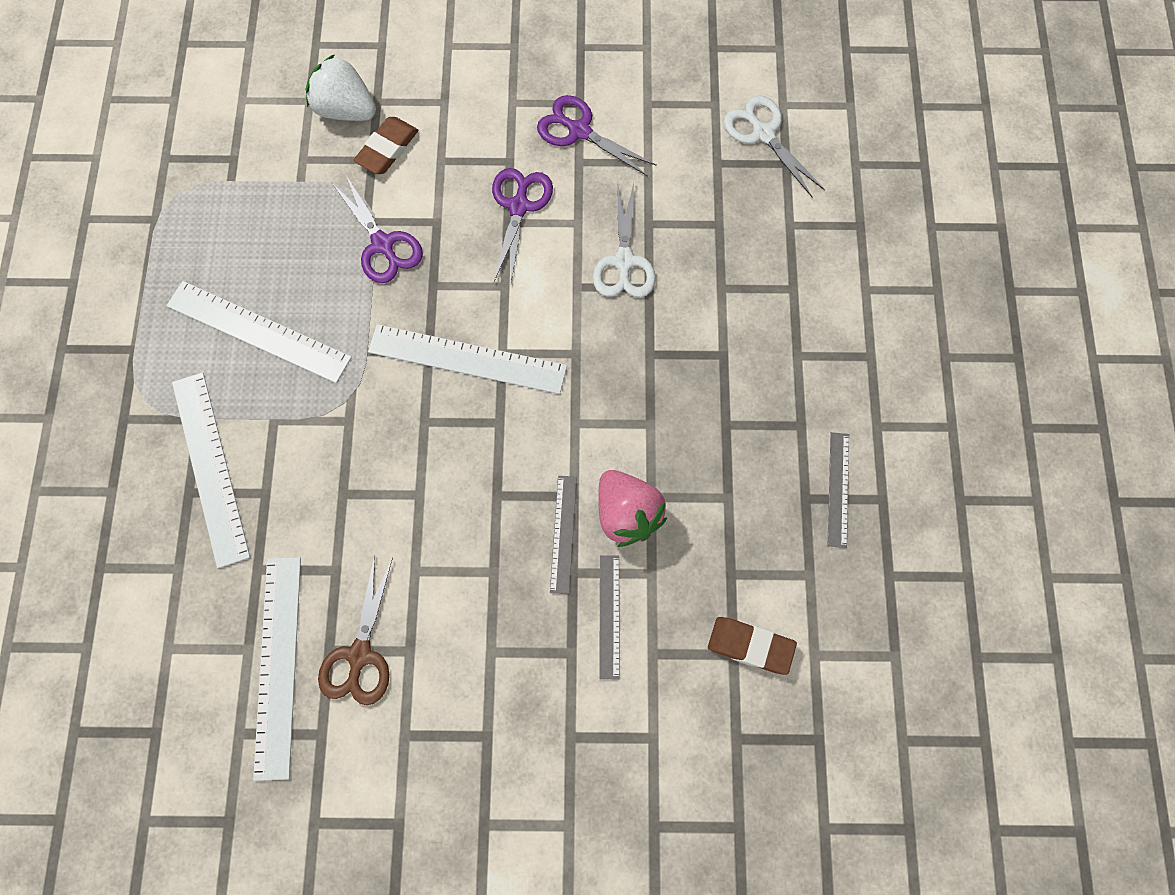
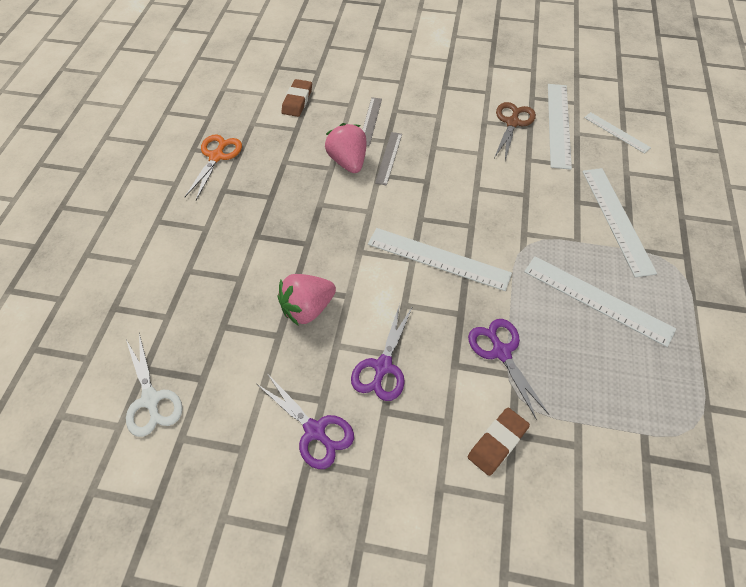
camera: 170 degrees left, 15 degrees down
(178, 662) = (616, 132): none -> white ruler
(345, 109) = (540, 495): white strawberry -> none
(624, 261) = (307, 308): white scissors -> pink strawberry
(750, 646) = (297, 101): brown eraser -> brown eraser turned 75 degrees clockwise
(838, 489) = (216, 157): grey ruler -> orange scissors

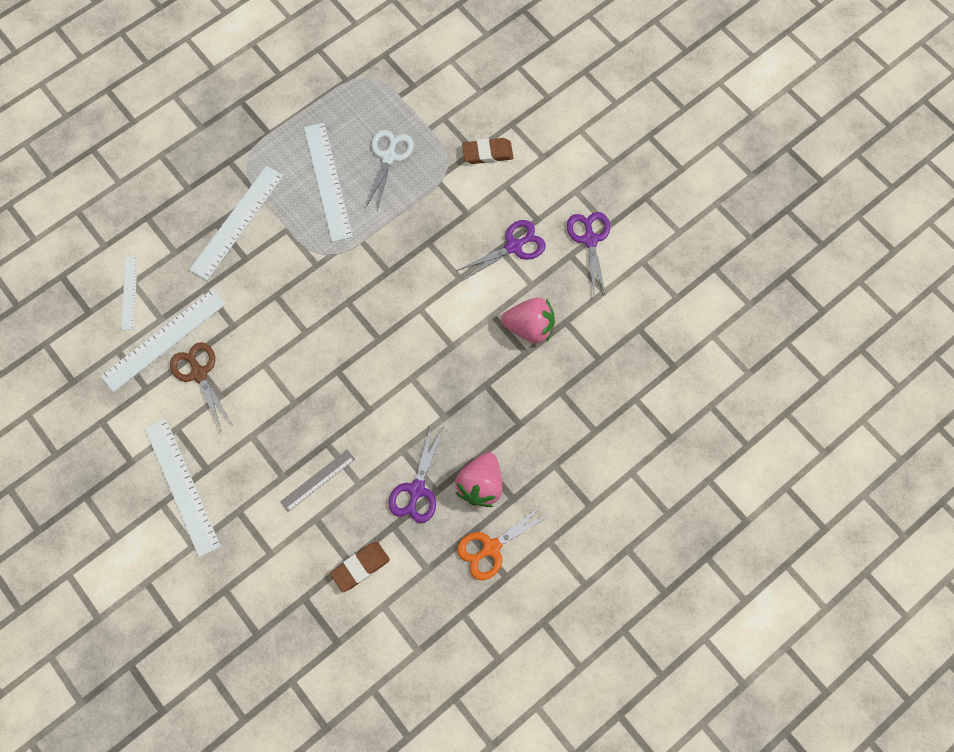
camera: 140 degrees left, 15 degrees up
(151, 400) = (682, 339): white scissors -> white scissors (389, 157)
(348, 161) = (381, 445): pink strawberry -> pink strawberry (480, 484)
(389, 158) = (344, 421): grey ruler -> none
(438, 258) = (400, 294): white ruler -> white ruler (182, 486)
(501, 352) = (429, 198): purple scissors -> purple scissors (416, 490)
(512, 123) = (199, 373): brown scissors -> brown scissors turned 90 degrees clockwise

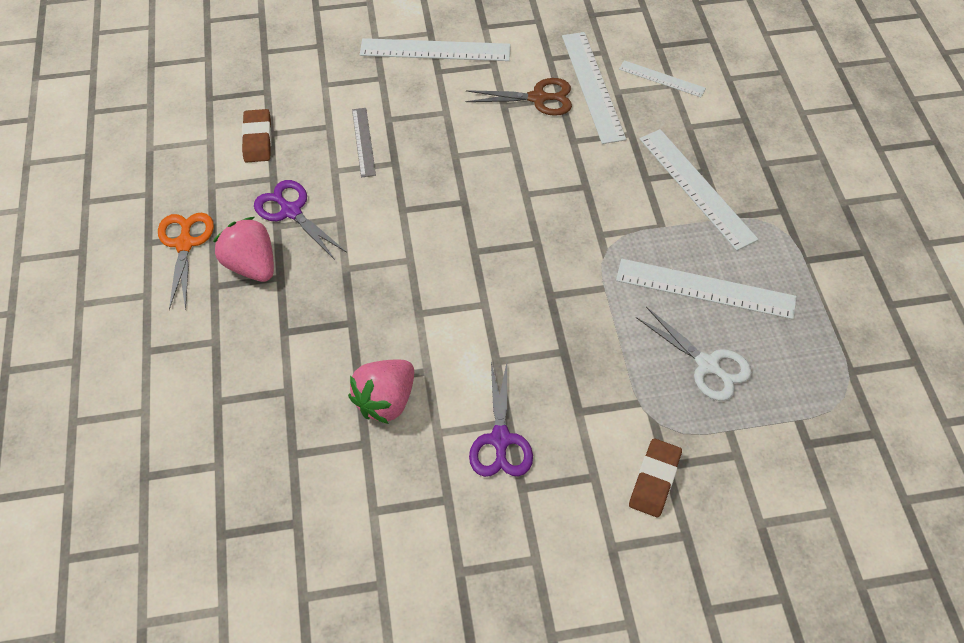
camera: 120 degrees right, 15 degrees down
(590, 239) = (454, 536): purple scissors -> none

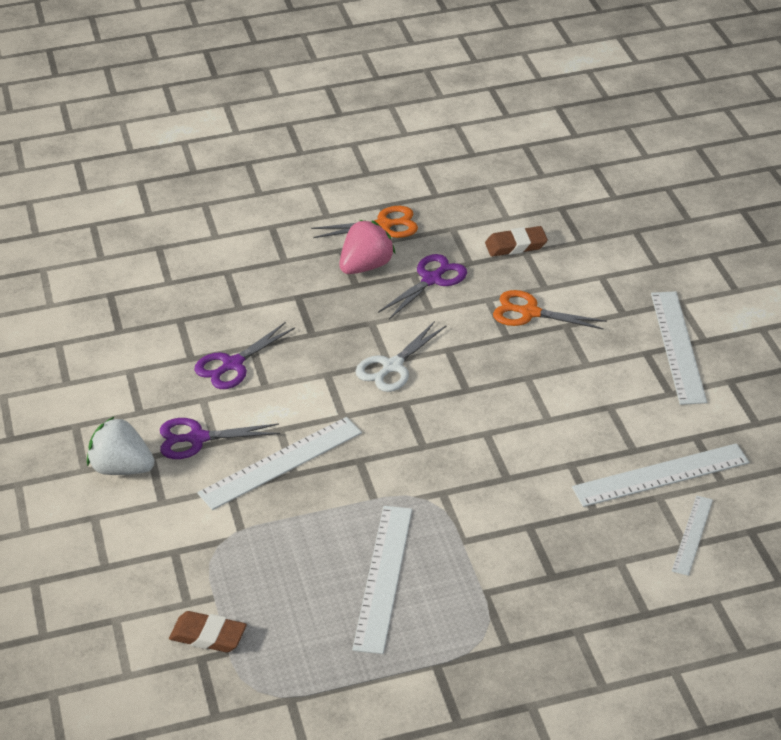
camera: 85 degrees right, 15 degrees down
(363, 142) = (530, 312): grey ruler -> orange scissors
(386, 401) = (232, 364): pink strawberry -> purple scissors
(538, 98) = (628, 432): brown scissors -> none
(538, 518) = (122, 468): none -> white strawberry
(654, 480) = (159, 543): brown eraser -> brown eraser (208, 636)
(696, 188) = (524, 569): white ruler -> white ruler (281, 463)
(707, 365) = (287, 580): white scissors -> white scissors (392, 366)

